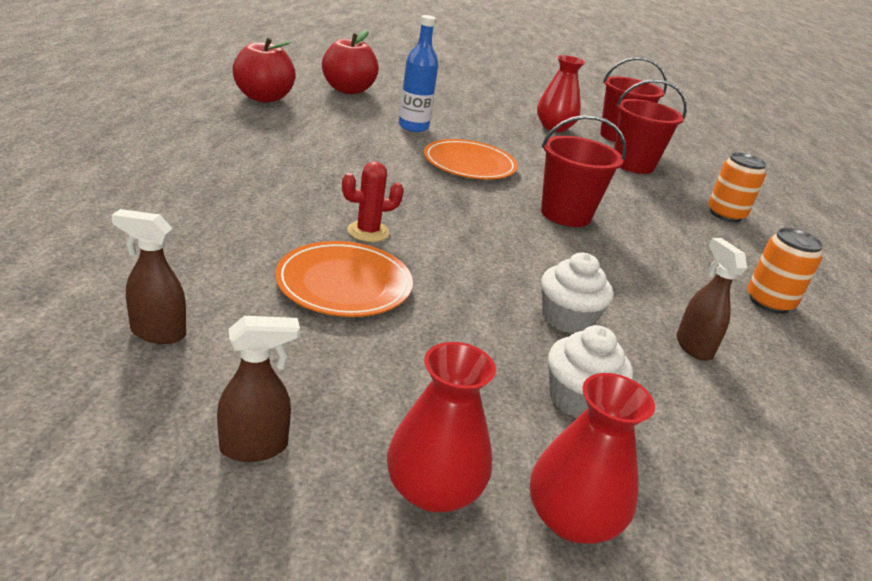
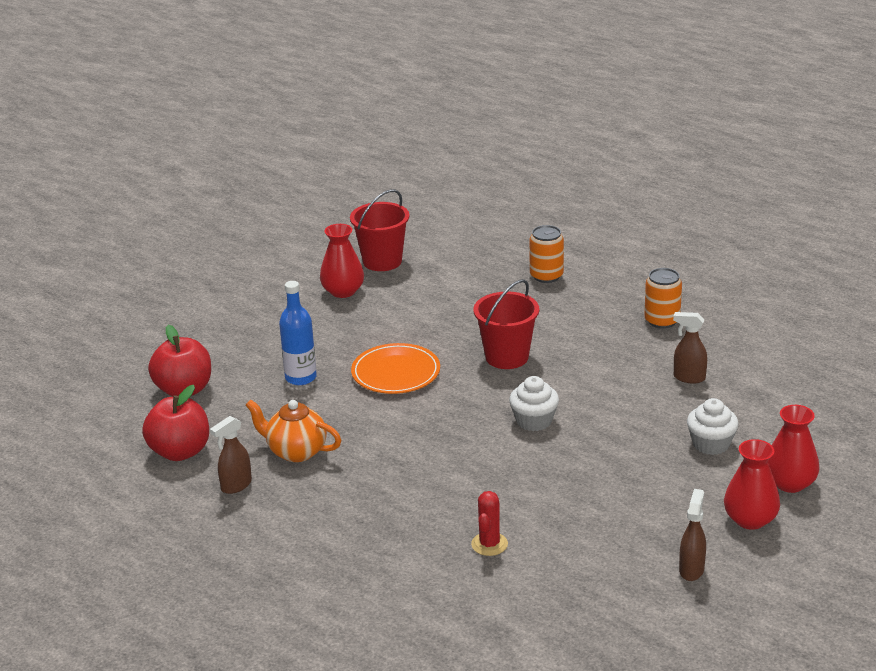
camera: 50 degrees left, 0 degrees up
(157, 333) = (569, 586): brown spray bottle -> brown spray bottle (236, 486)
(303, 138) = (296, 451): none -> orange teapot
(344, 284) = (550, 496): orange plate -> none
(368, 232) = (485, 464): red cactus -> red cactus (489, 544)
(567, 318) = (636, 415): white cupcake -> white cupcake (534, 421)
(633, 164) = (441, 281): red bucket -> none

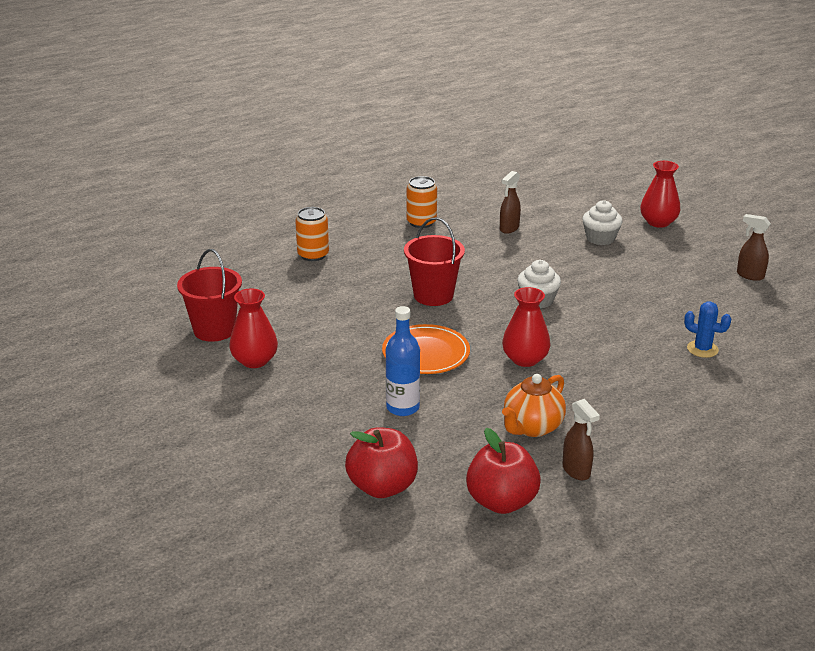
camera: 75 degrees left, 0 degrees up
(489, 544) = (702, 349): red cactus -> blue cactus
(750, 519) = (696, 244): red vase -> red vase (525, 359)

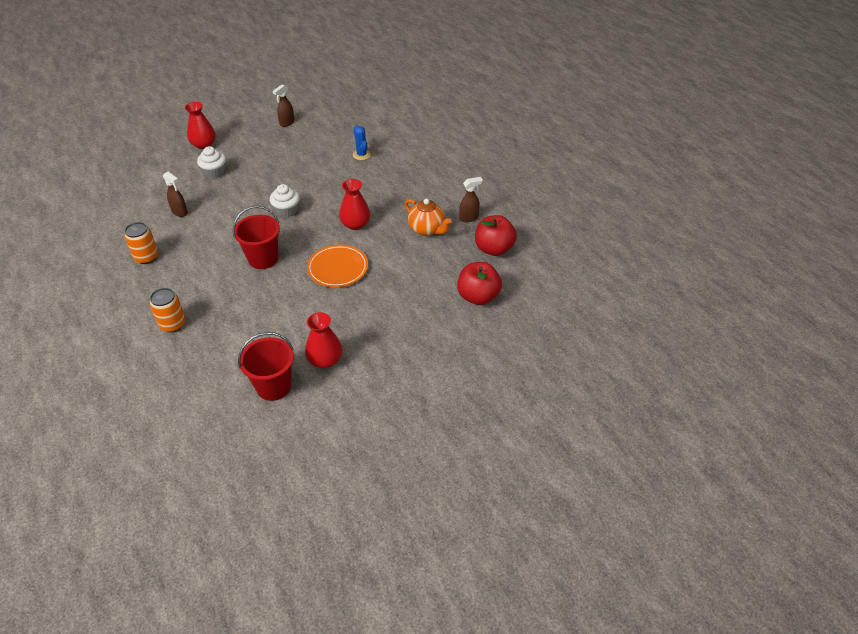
camera: 85 degrees left, 15 degrees up
(403, 407) = (398, 283): blue bottle -> none
(702, 349) = (361, 155): blue cactus -> blue cactus turned 60 degrees counterclockwise

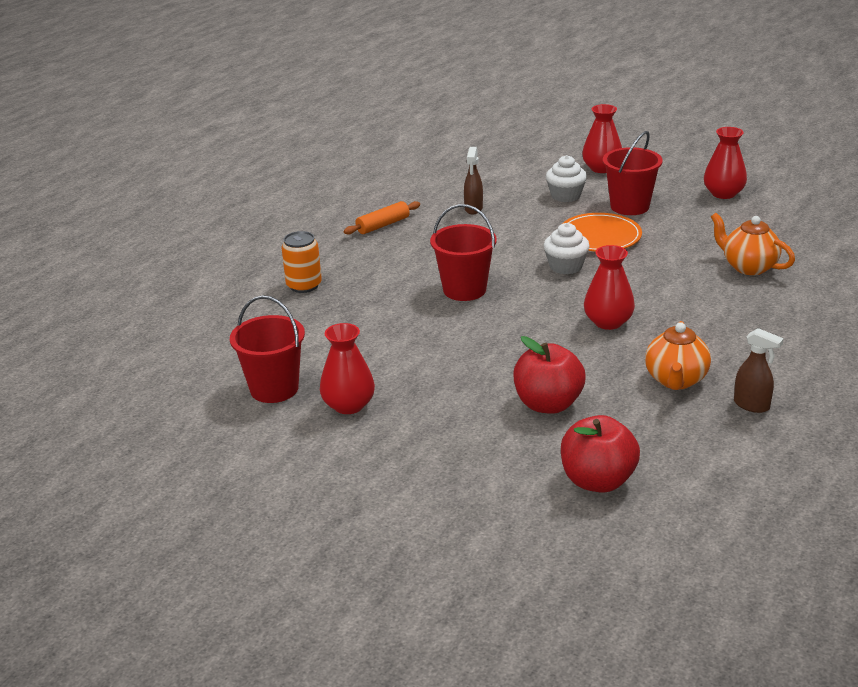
camera: 60 degrees right, 15 degrees down
(146, 257) = (383, 225): orange can -> orange rolling pin
(257, 158) = (629, 206): none -> red bucket
(287, 123) = (723, 193): brown spray bottle -> red vase
(338, 268) = (512, 345): orange plate -> orange plate (600, 236)
(361, 155) = (748, 267): blue cactus -> orange teapot
(494, 249) = (717, 455): red apple -> red apple (548, 404)

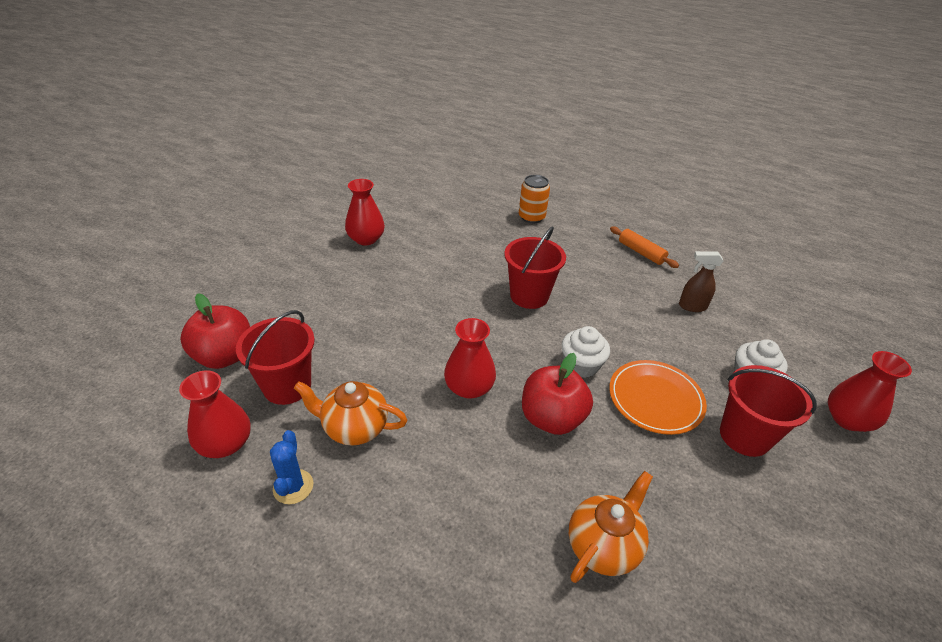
camera: 85 degrees right, 10 degrees up
(274, 389) = (393, 210): red bucket -> red bucket (287, 386)
(548, 404) = (339, 336): red apple -> red apple (551, 418)
(723, 193) = (831, 557): red vase -> red vase (225, 443)
(752, 405) = (293, 487): brown spray bottle -> blue cactus

